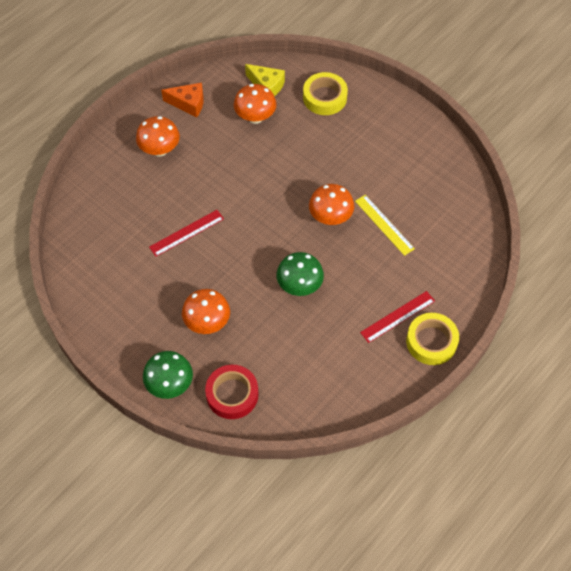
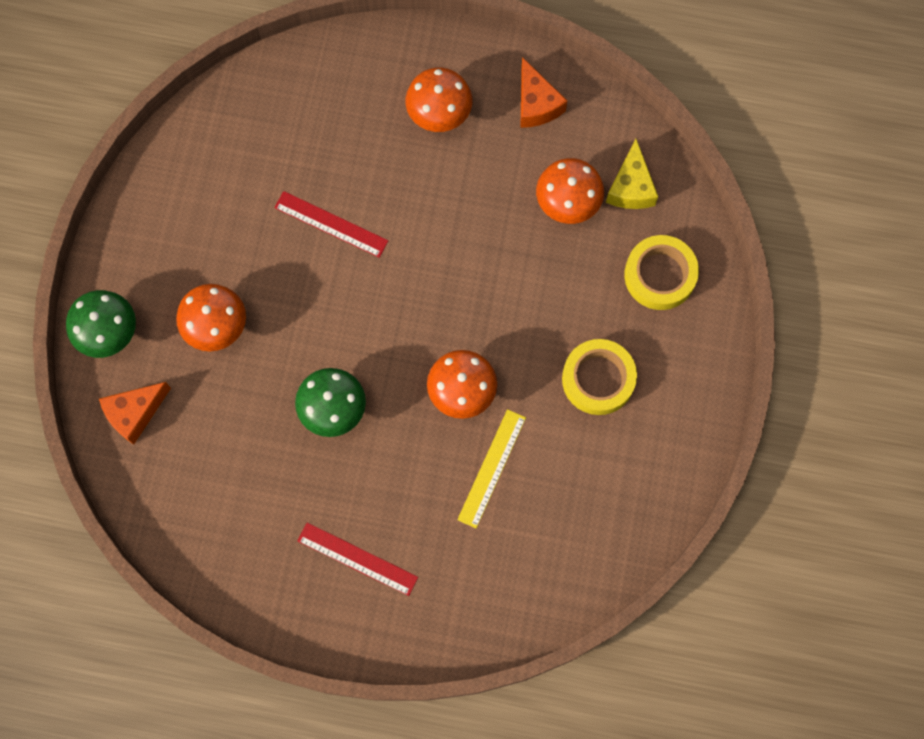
camera: 60 degrees right, 15 degrees up
(232, 394) = (134, 413): red tape -> orange cheese
(431, 342) = (344, 621): yellow tape -> yellow tape (598, 379)

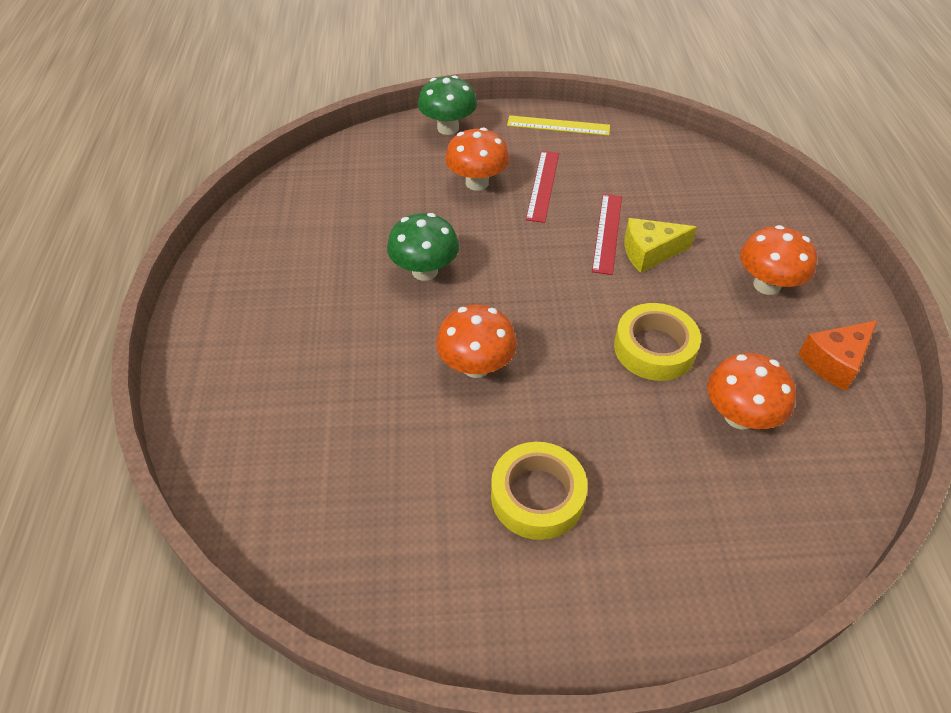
camera: 75 degrees right, 25 degrees down
(134, 413) = (384, 154): orange cheese -> none
(357, 559) = (275, 320): red ruler -> red ruler (543, 185)
(491, 468) = (396, 411): yellow ruler -> yellow ruler (558, 125)
(631, 187) = (798, 478): yellow cheese -> yellow cheese (649, 252)
(660, 275) = (702, 537): yellow tape -> yellow tape (654, 348)

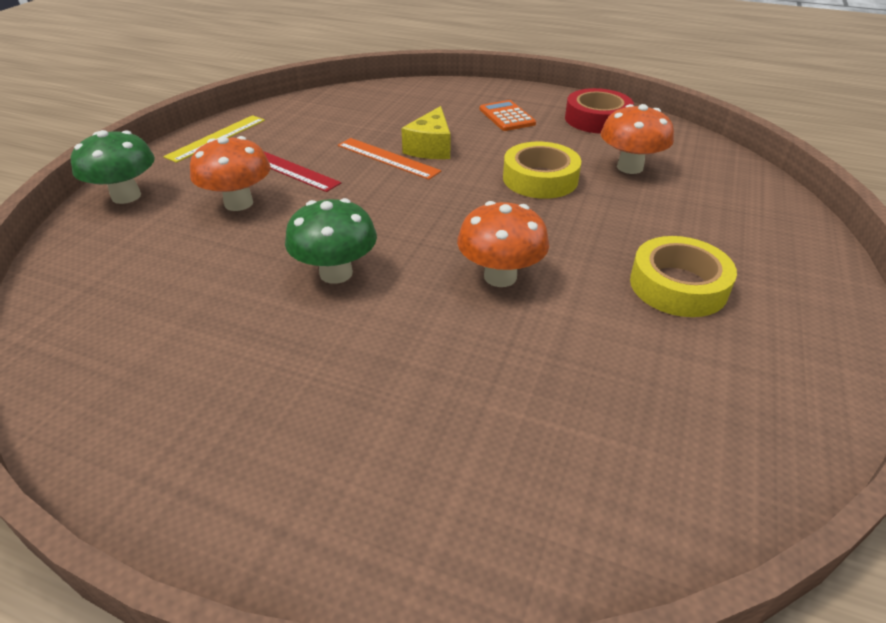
camera: 65 degrees left, 10 degrees down
(607, 233) = (387, 158): red ruler -> orange ruler
(766, 285) = (507, 116): orange mushroom -> orange calculator
(834, 362) = (597, 119): orange cheese -> red tape

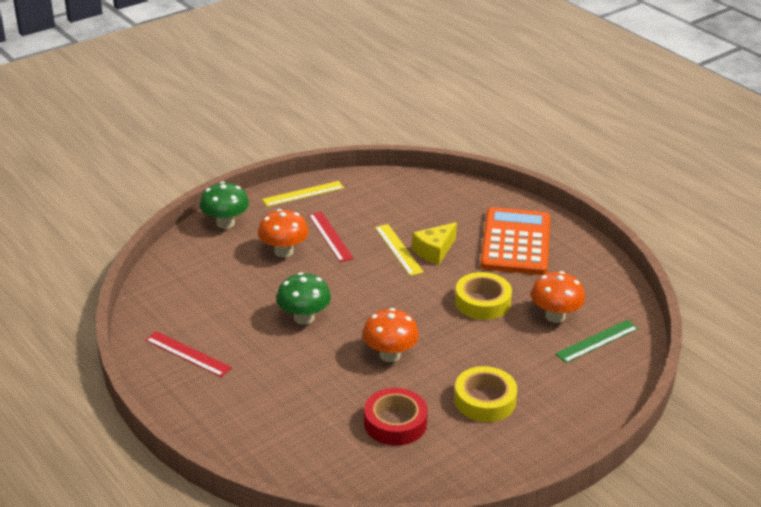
camera: 30 degrees right, 5 degrees down
(178, 403) = (188, 354): none -> red ruler
(387, 158) = (398, 249): orange ruler -> yellow ruler
(507, 116) = (515, 242): orange calculator -> orange calculator, size x2.14
(597, 119) = (581, 268): red tape -> red tape (395, 423)
(701, 176) = (597, 341): none -> green ruler

